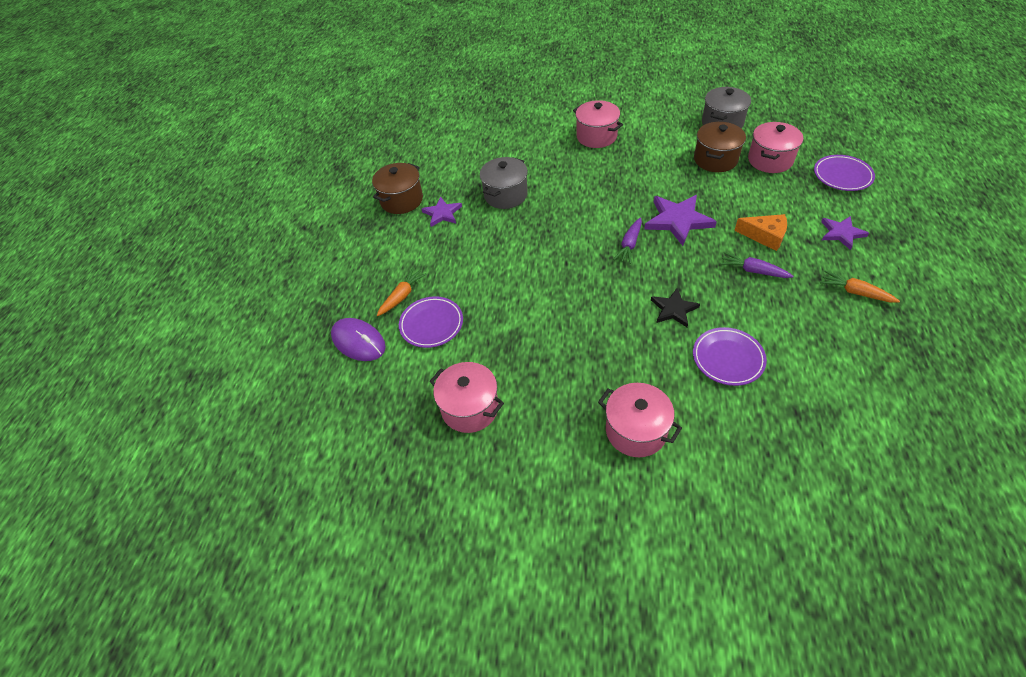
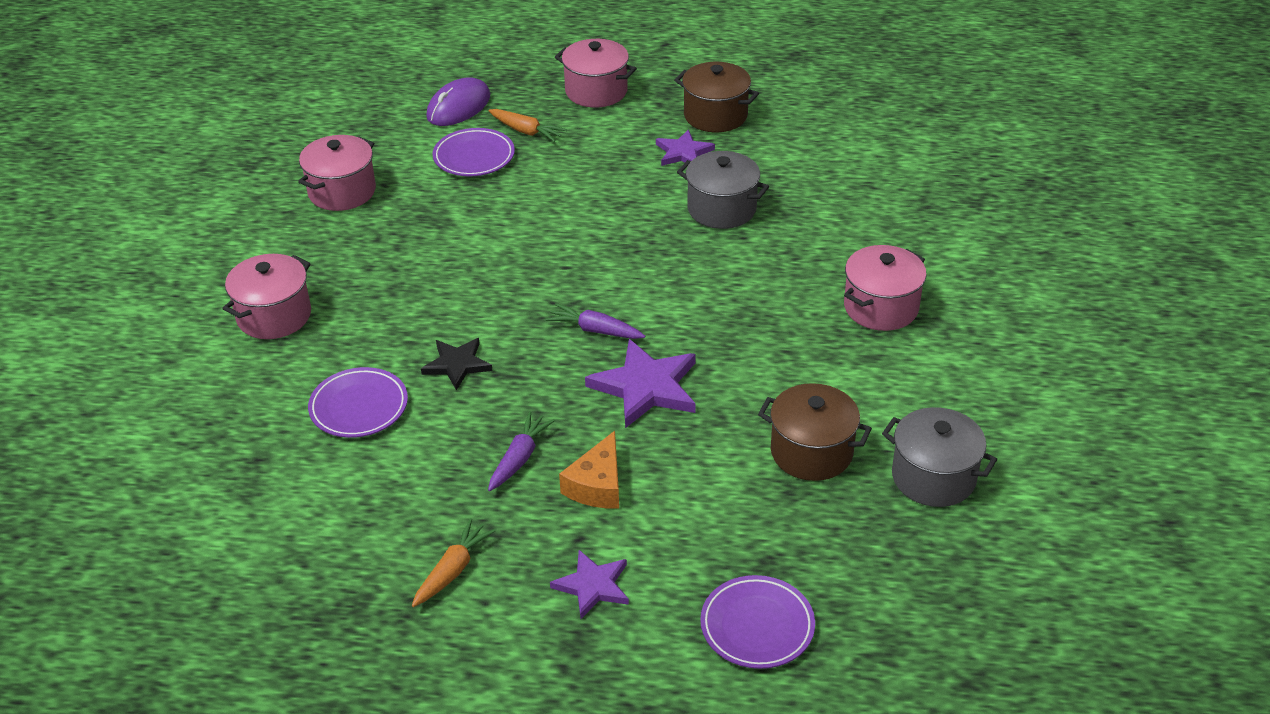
camera: 85 degrees right, 10 degrees down
(770, 160) = (809, 528): pink pot -> pink pot (596, 91)

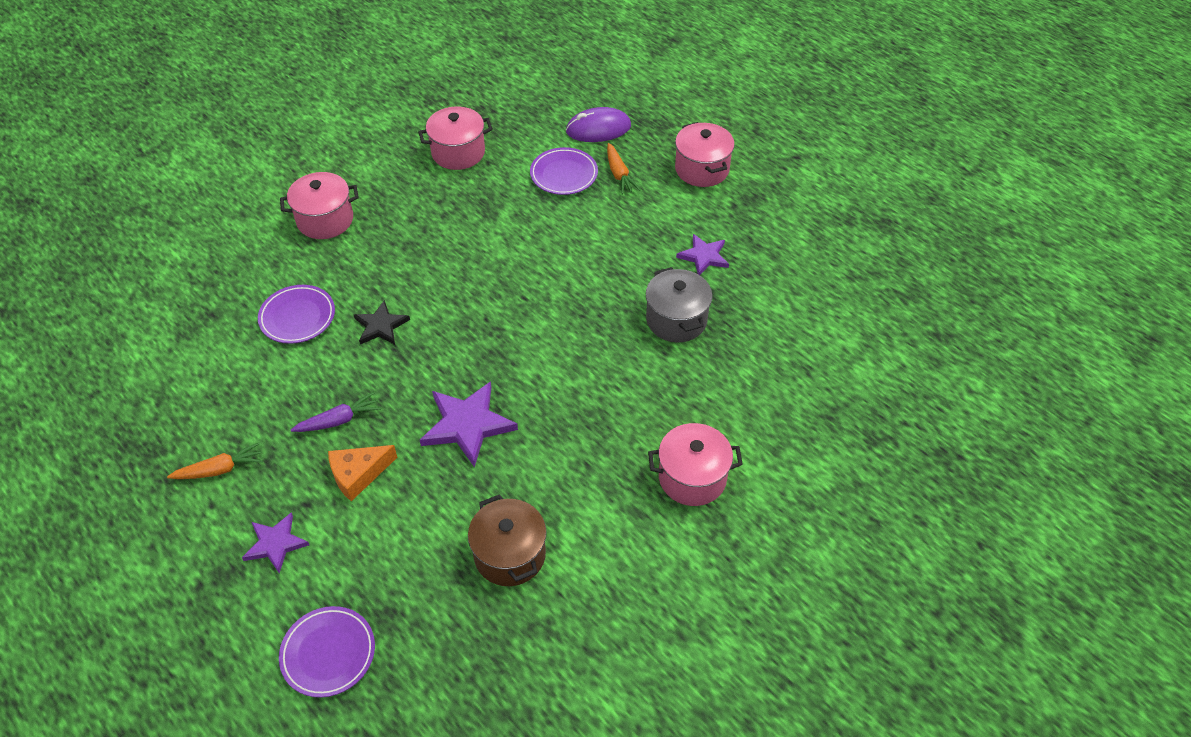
camera: 40 degrees right, 10 degrees up
(595, 330) = (486, 359): purple carrot -> none
(715, 115) = (762, 239): brown pot -> none
(933, 477) = (565, 640): grey pot -> none

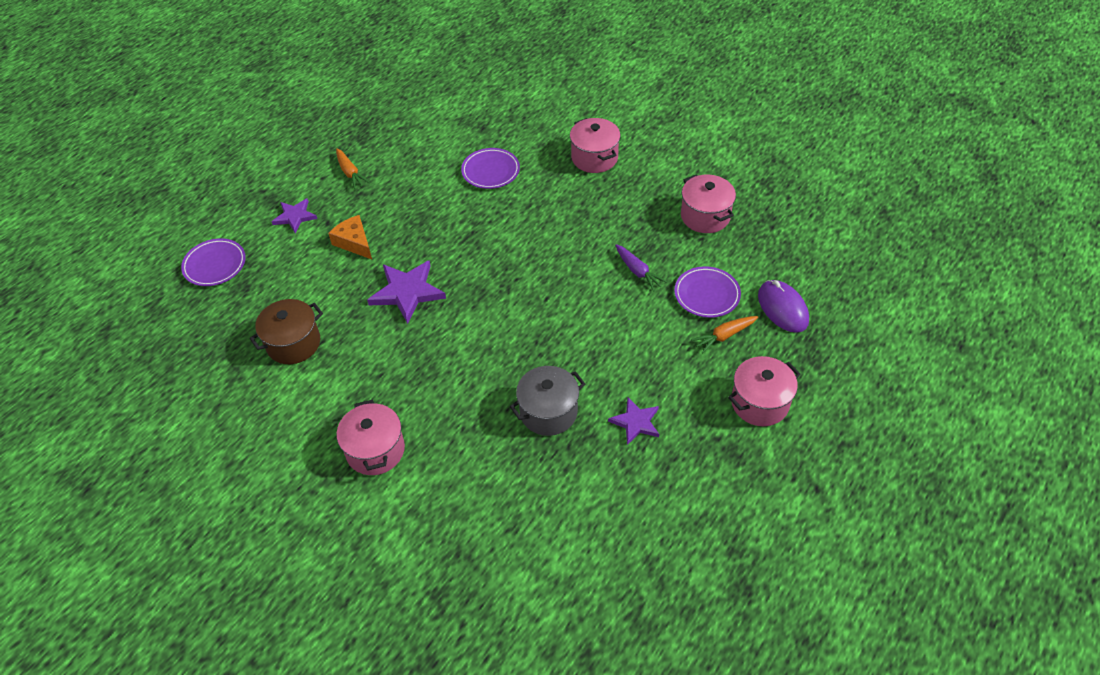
camera: 80 degrees right, 0 degrees up
(339, 420) = (400, 219): purple carrot -> purple carrot (638, 271)
(381, 326) = (493, 218): black star -> none

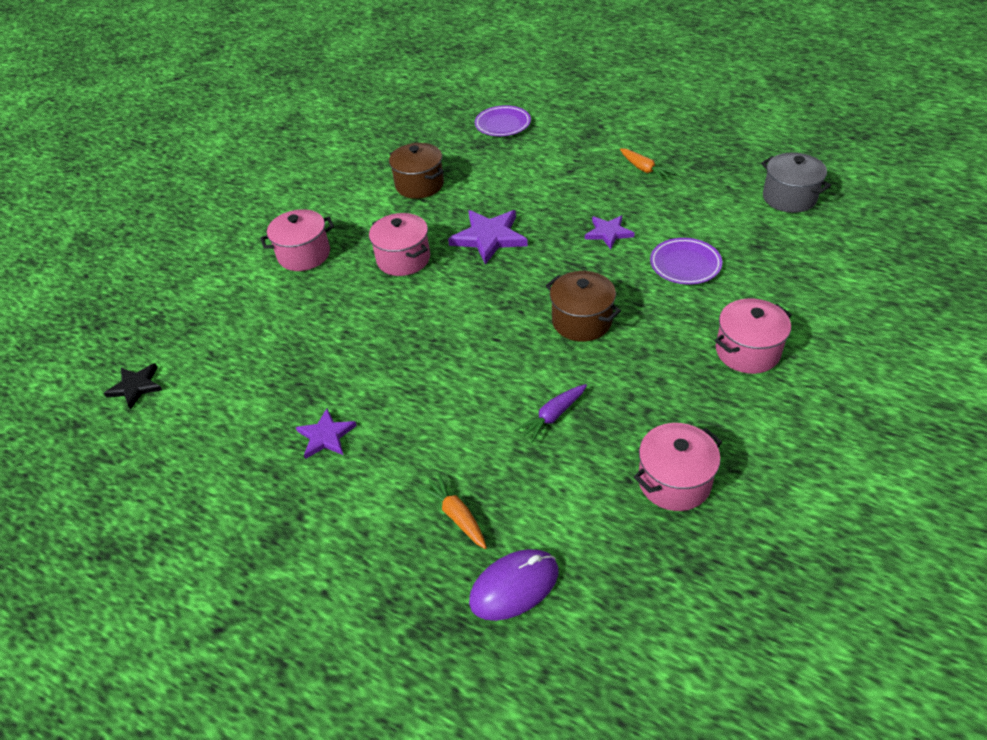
camera: 85 degrees right, 5 degrees down
(295, 216) = (572, 151): purple star -> purple star (608, 233)
(350, 173) = (644, 169): orange carrot -> orange carrot turned 90 degrees counterclockwise
(354, 242) = (548, 192): orange cheese -> none
(539, 242) = (582, 321): none -> brown pot
(543, 599) = (136, 387): none -> black star
(548, 412) = (341, 362): grey pot -> grey pot (789, 198)
(707, 295) = (525, 492): purple plate -> none
(759, 403) = (350, 560): pink pot -> pink pot (403, 259)

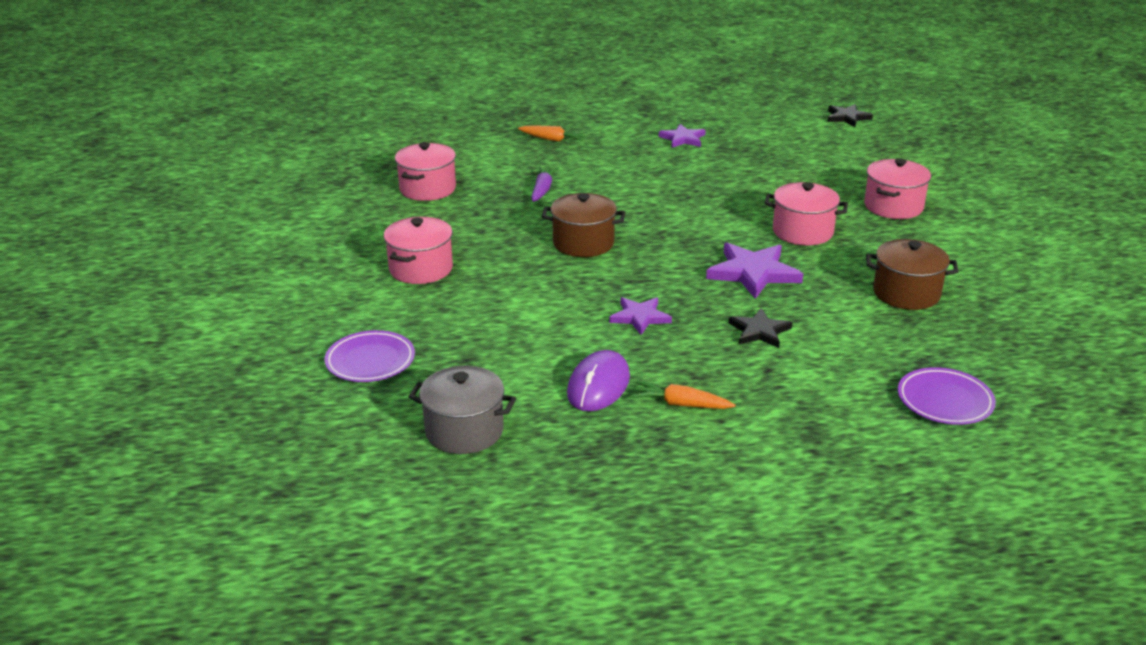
camera: 140 degrees right, 15 degrees down
(514, 586) = (489, 131): purple mouse -> purple mouse (598, 385)
(543, 194) = (759, 331): none -> black star
(685, 264) = (531, 315): purple plate -> purple plate (370, 361)

